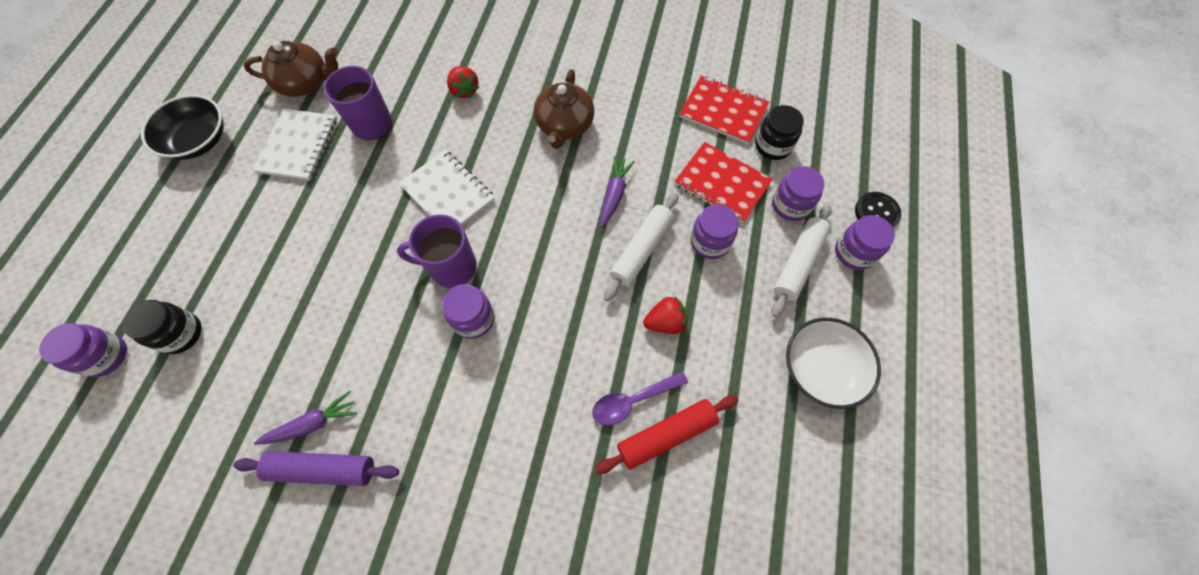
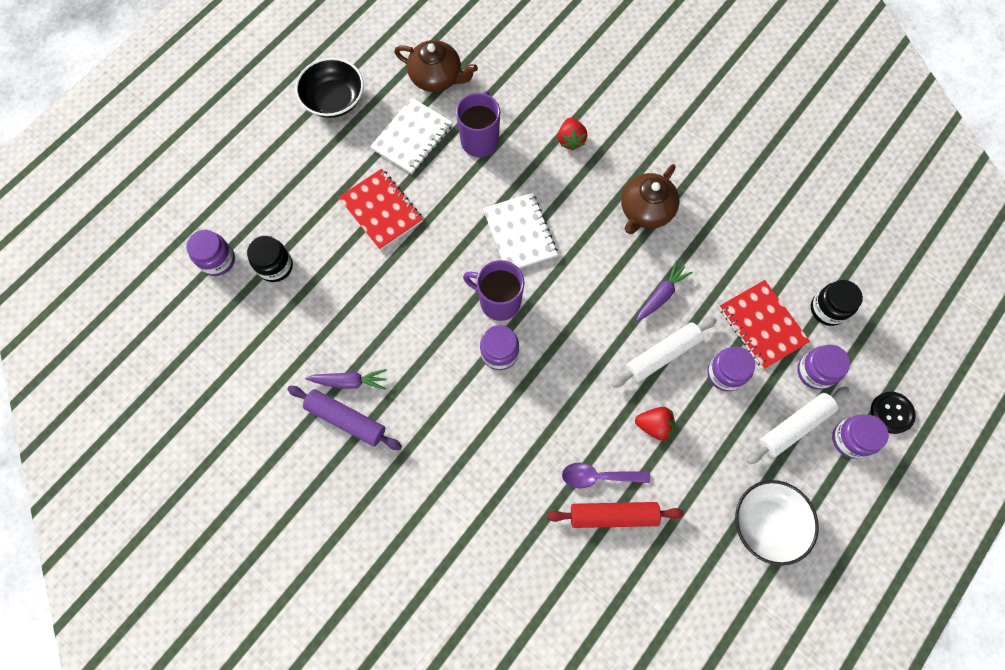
camera: 25 degrees right, 5 degrees up
(723, 111) = (797, 256): red notebook -> red notebook (381, 210)

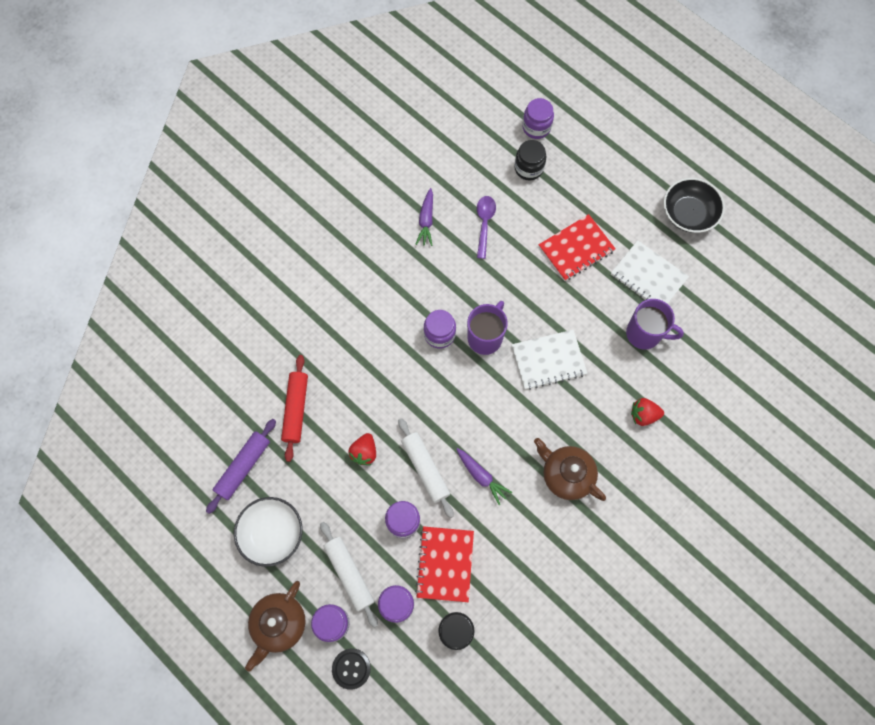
camera: 95 degrees right, 0 degrees up
(346, 419) = (396, 218): purple rolling pin -> purple rolling pin (243, 467)
(437, 77) = (713, 301): brown teapot -> brown teapot (279, 624)
(598, 476) = (328, 402): purple spoon -> purple spoon (484, 224)
(762, 325) = (445, 564): red notebook -> red notebook turned 60 degrees counterclockwise

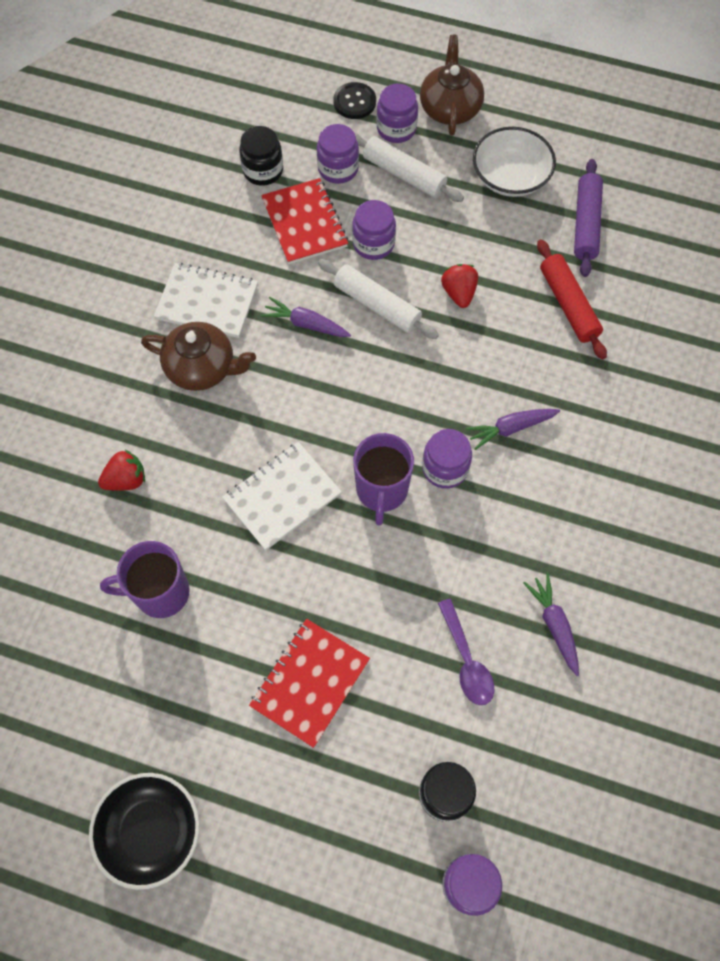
camera: 155 degrees right, 5 degrees down
(385, 341) = (510, 428): none -> purple carrot
(648, 276) = (182, 687): white notebook -> white notebook (207, 302)

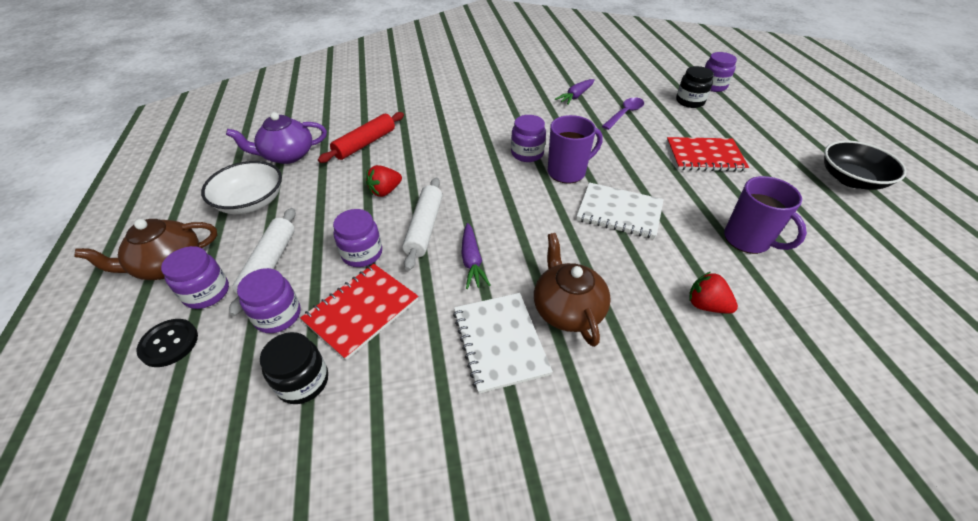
camera: 120 degrees left, 20 degrees down
(510, 428) = (477, 139): purple carrot -> none
(585, 224) = (287, 155): purple rolling pin -> purple teapot

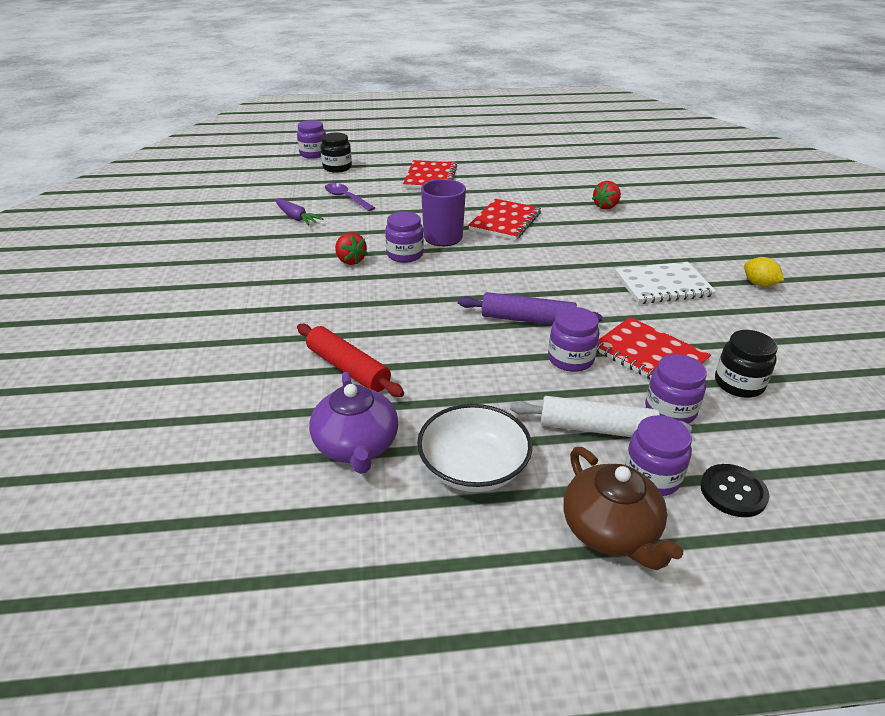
camera: 85 degrees left, 10 degrees down
(385, 191) = (461, 347): red strawberry -> red strawberry (350, 260)
(424, 228) = (527, 320): white rolling pin -> purple rolling pin
(472, 261) = (574, 294): purple carrot -> none
(519, 464) = (759, 284): none -> yellow lemon
(567, 309) = (621, 255): brown teapot -> none
(619, 212) = (505, 221): white notebook -> red notebook
(748, 240) = (538, 182): purple mug -> none
(851, 179) = (471, 139): black bowl -> none

